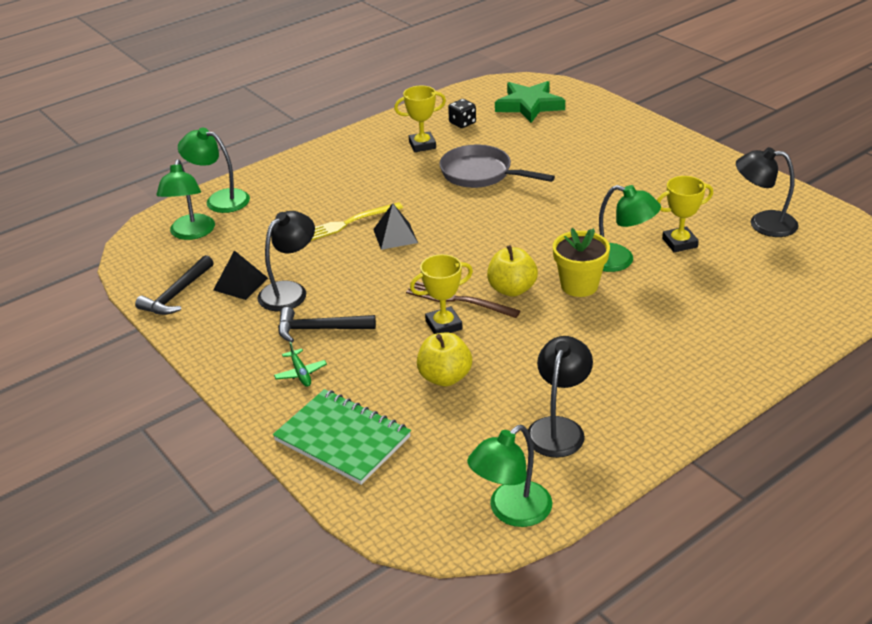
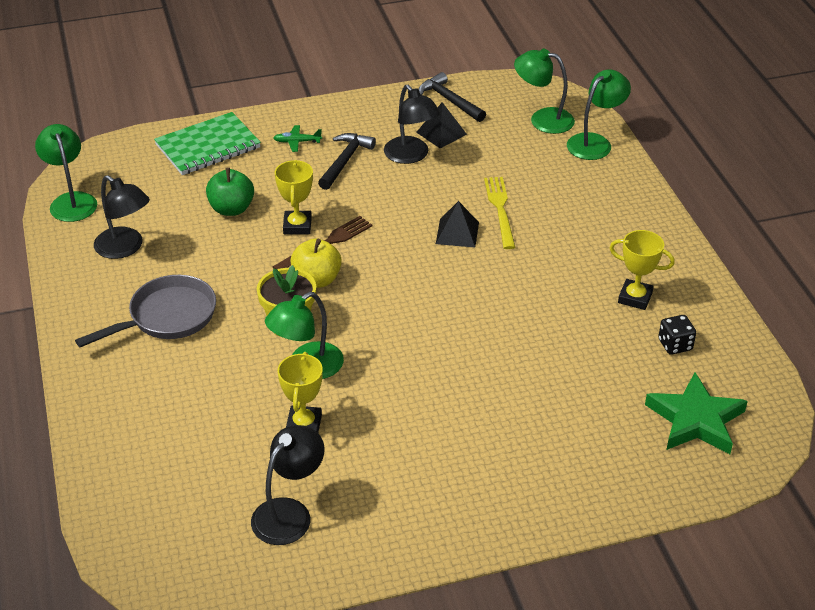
camera: 110 degrees right, 5 degrees up
(422, 145) = (635, 297): yellow trophy -> yellow trophy turned 75 degrees counterclockwise
(445, 377) = (231, 209): yellow apple -> green apple
(481, 174) = (541, 323): grey pan -> grey pan (167, 317)

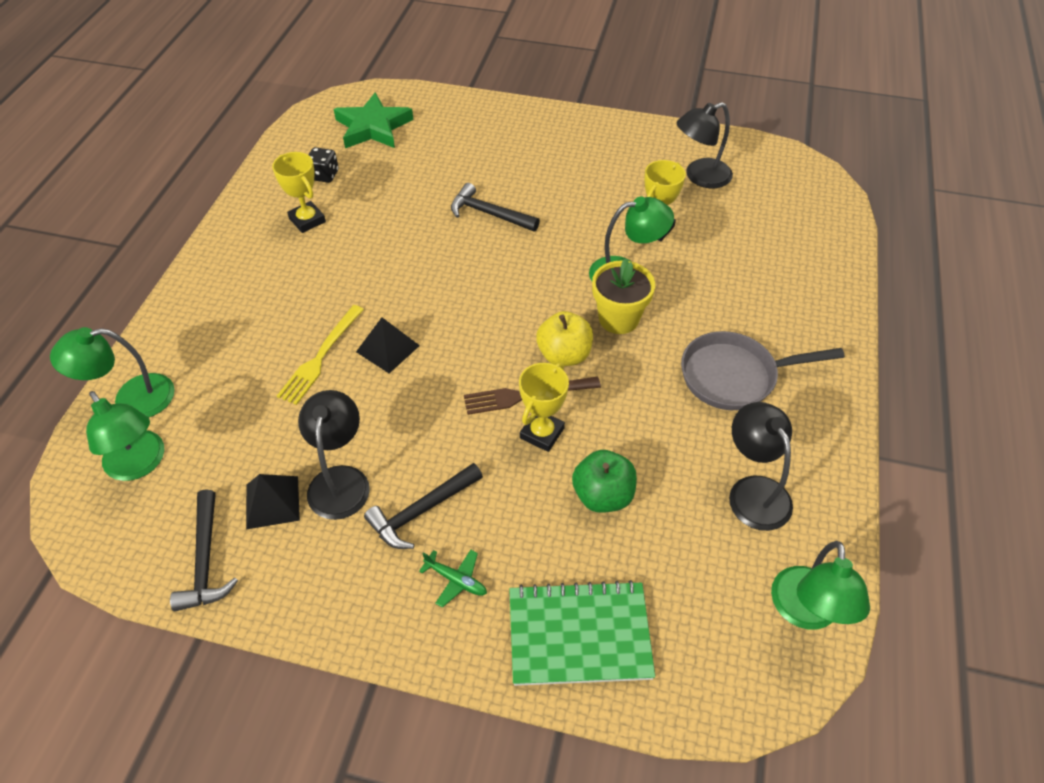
camera: 150 degrees left, 10 degrees up
(479, 372) = (489, 214): none -> black hammer

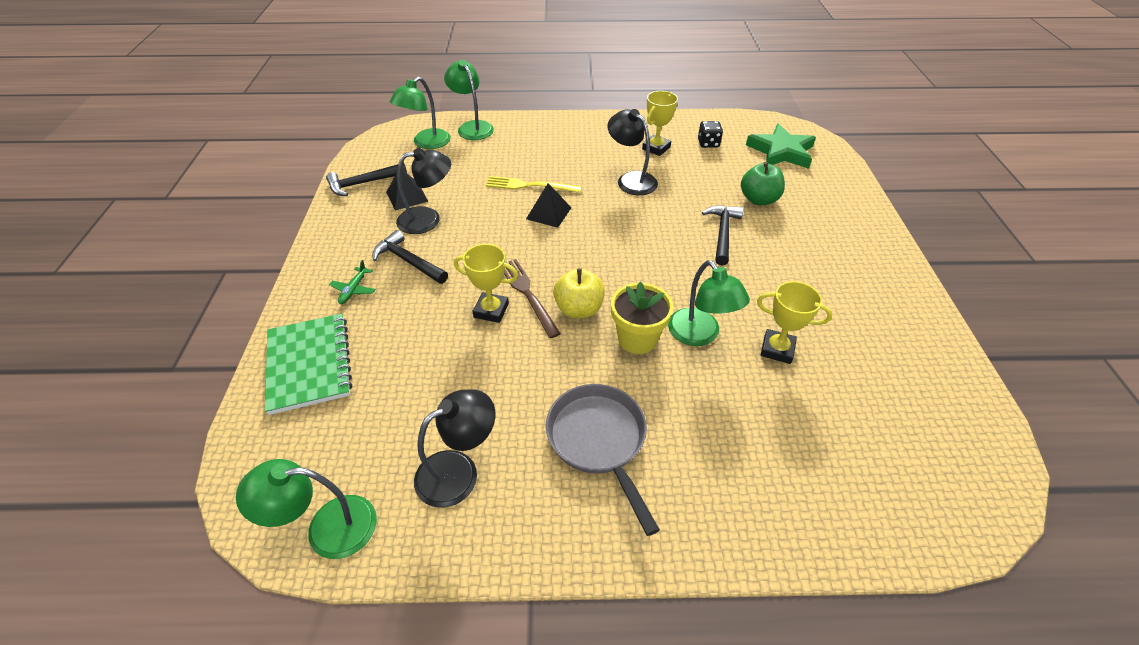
camera: 75 degrees right, 5 degrees down
(602, 495) = (436, 358): green apple -> green apple (758, 199)
(700, 177) = (888, 376): black lamp -> black lamp (631, 179)

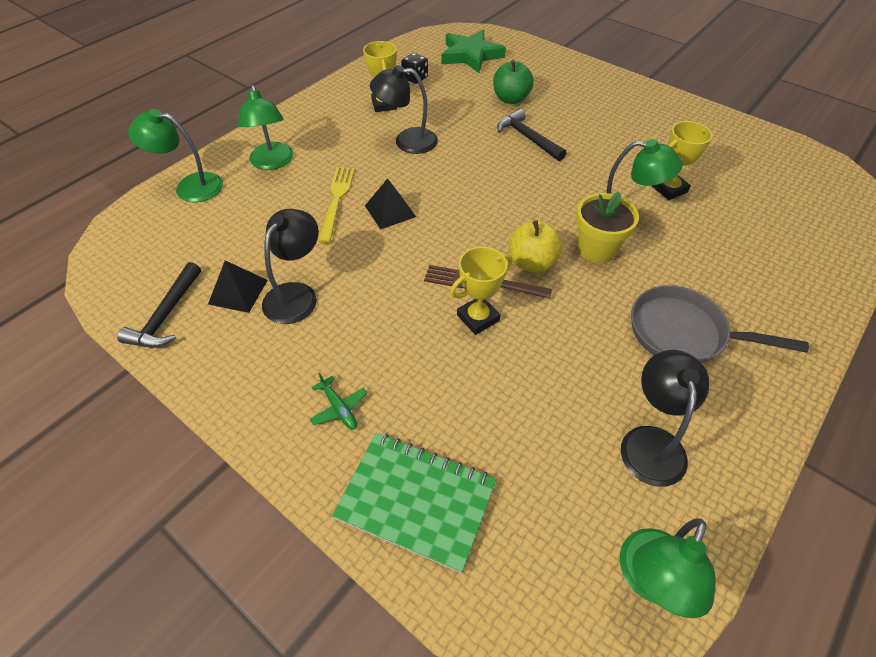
camera: 50 degrees left, 5 degrees up
(408, 261) = (344, 342): black hammer -> none
(426, 143) = (167, 232): green lamp -> green lamp (272, 162)
(530, 186) = (336, 200): yellow fork -> yellow fork turned 135 degrees clockwise

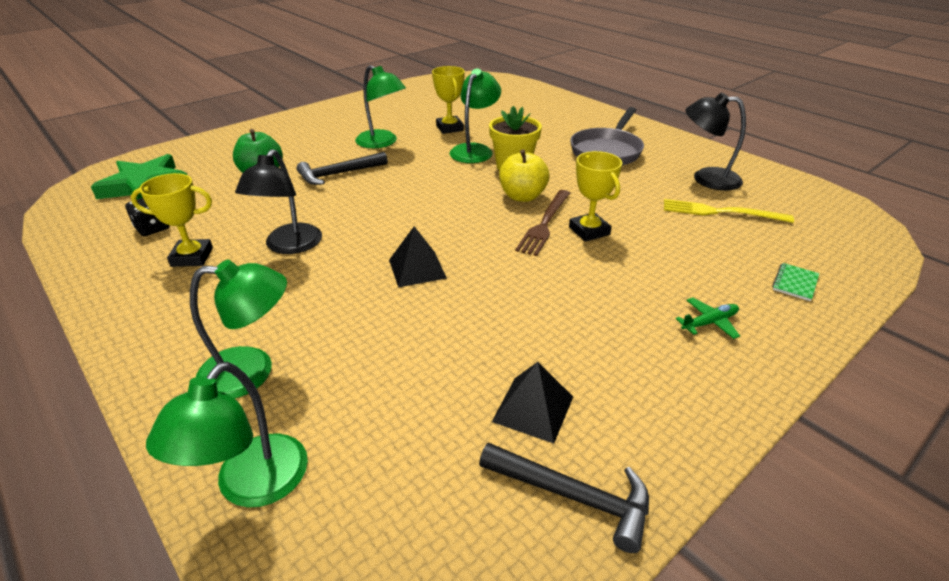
camera: 80 degrees left, 15 degrees down
(296, 294) = (545, 350): black lamp -> none
(336, 200) = (378, 309): yellow fork -> yellow fork (721, 212)
(416, 501) = (795, 283): green notebook -> green notebook, size x0.41
(650, 581) = (812, 197): green lamp -> green lamp (382, 143)

